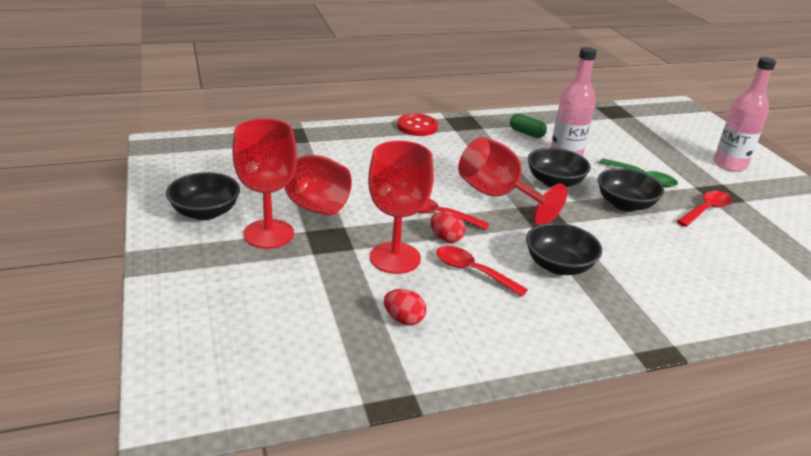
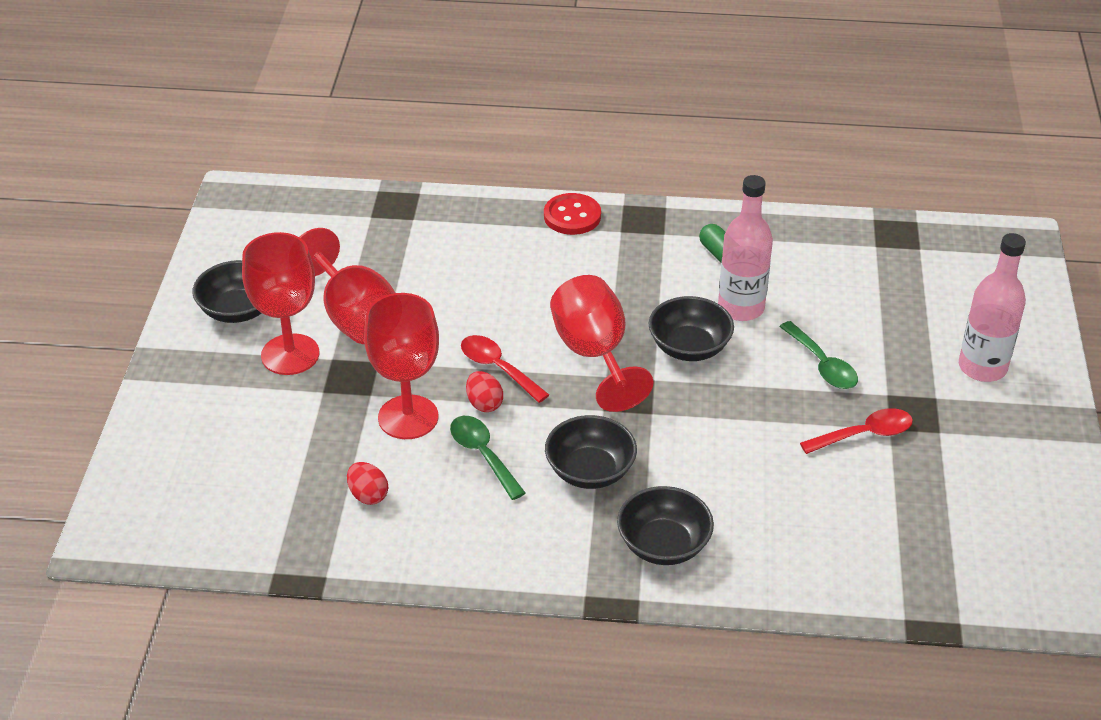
camera: 25 degrees right, 10 degrees up
(472, 271) = (483, 455): red spoon -> green spoon
(625, 204) = (756, 402): black bowl -> black bowl (663, 545)

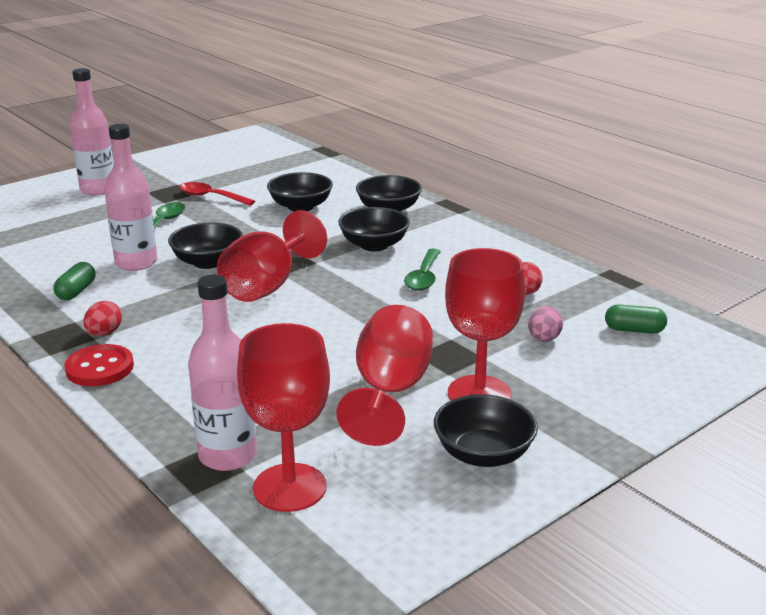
camera: 135 degrees left, 15 degrees down
(226, 506) = (634, 330): none -> green capsule
(294, 442) = (544, 339): none -> pink egg
(393, 218) = (228, 456): none -> pink bottle
(408, 417) = (443, 314): red goblet -> red goblet (289, 487)
(484, 404) = (381, 297): red egg -> red egg (104, 333)
(497, 368) = (340, 309): red spoon -> none
(755, 483) = (300, 207): none -> black bowl

